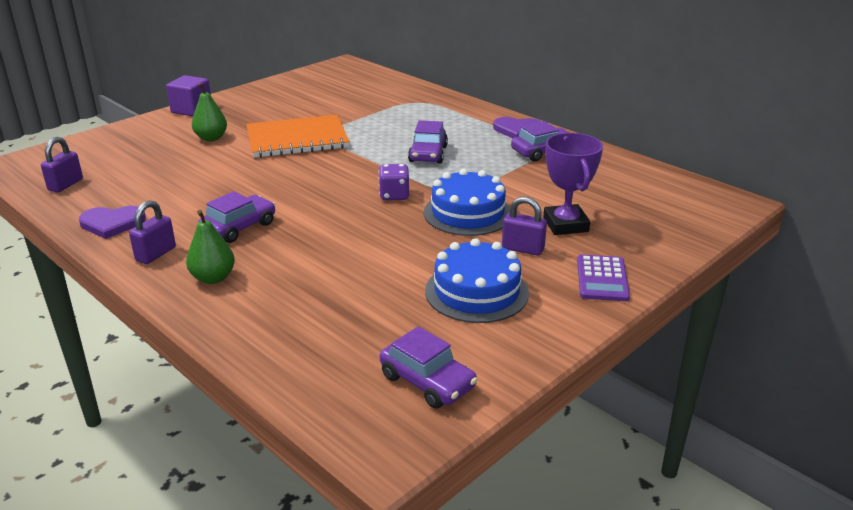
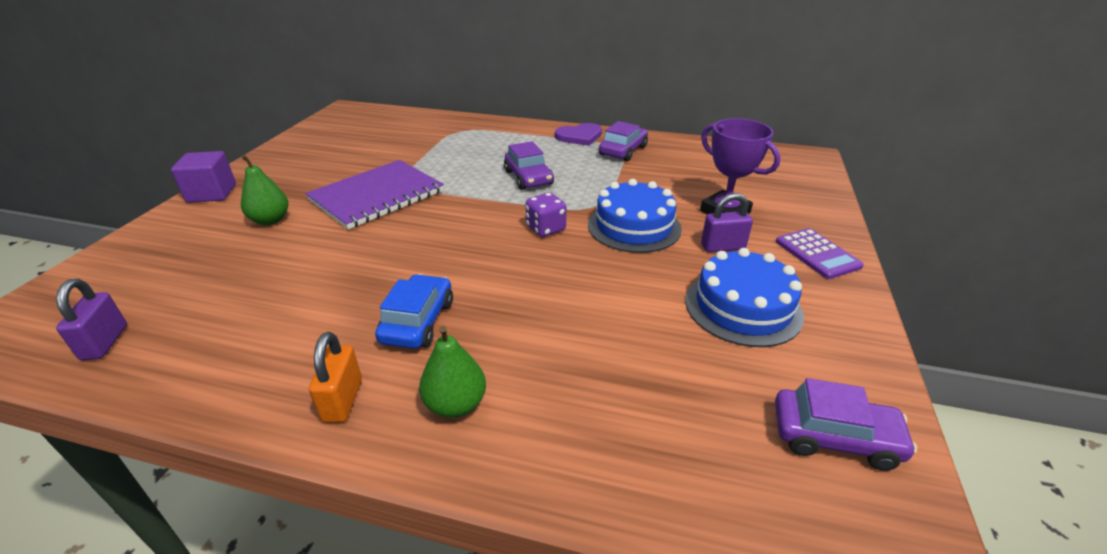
camera: 30 degrees left, 5 degrees up
(112, 223) = (233, 377): purple heart -> none
(156, 254) = (342, 400): purple padlock -> orange padlock
(239, 227) = (418, 321): purple car -> blue car
(297, 139) = (377, 196): orange notebook -> purple notebook

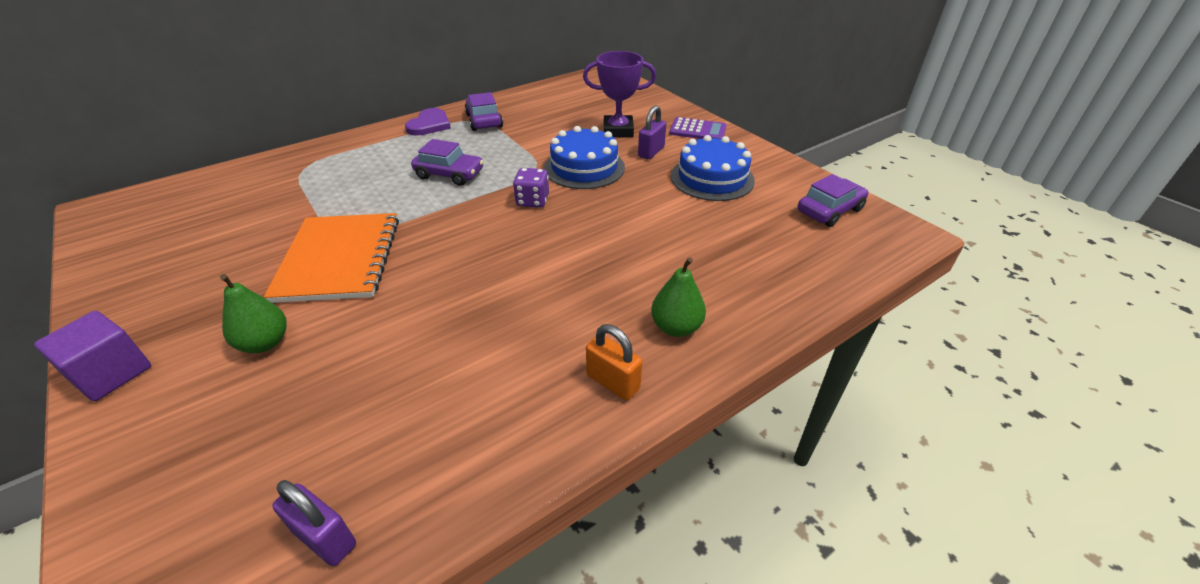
camera: 50 degrees left, 5 degrees up
(377, 196) = (339, 259): purple notebook -> orange notebook
(418, 321) = (565, 309): blue car -> none

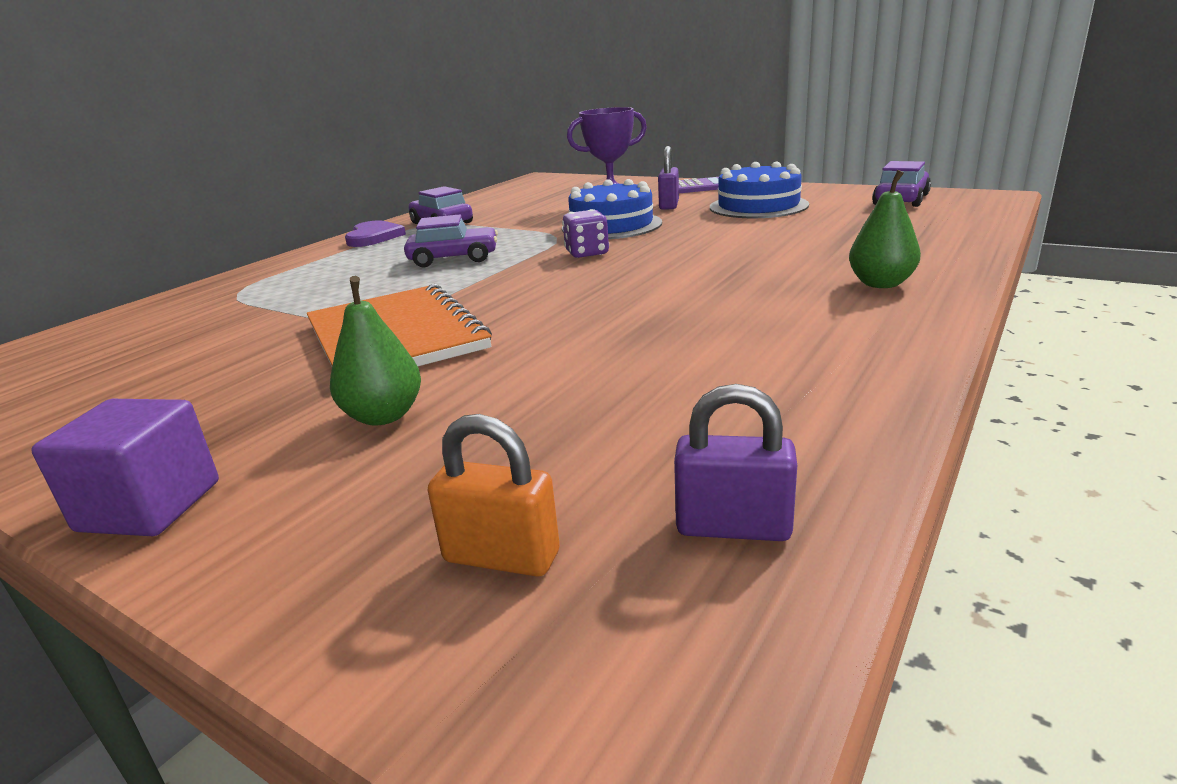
camera: 20 degrees left, 15 degrees down
(613, 382) = (879, 327): orange padlock -> orange padlock (501, 557)

